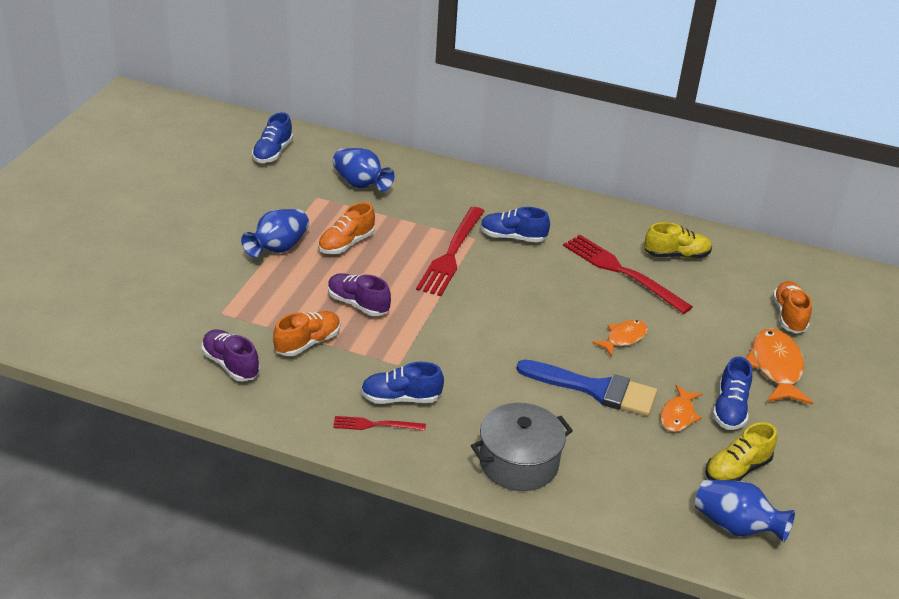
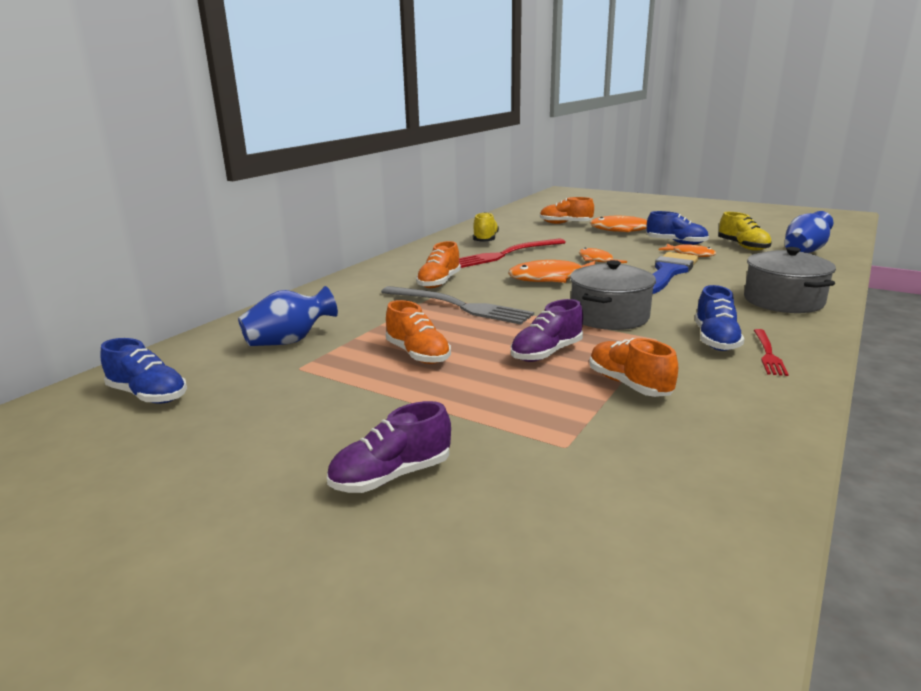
camera: 75 degrees left, 15 degrees down
(231, 364) = (692, 440): purple shoe -> purple shoe (391, 476)
(278, 248) = (409, 398): blue vase -> none
(445, 339) = (609, 316): none -> grey pot
(451, 254) = (459, 306): red fork -> grey fork
(512, 237) = (439, 282): blue shoe -> orange shoe
(546, 306) = (552, 278): none -> orange fish

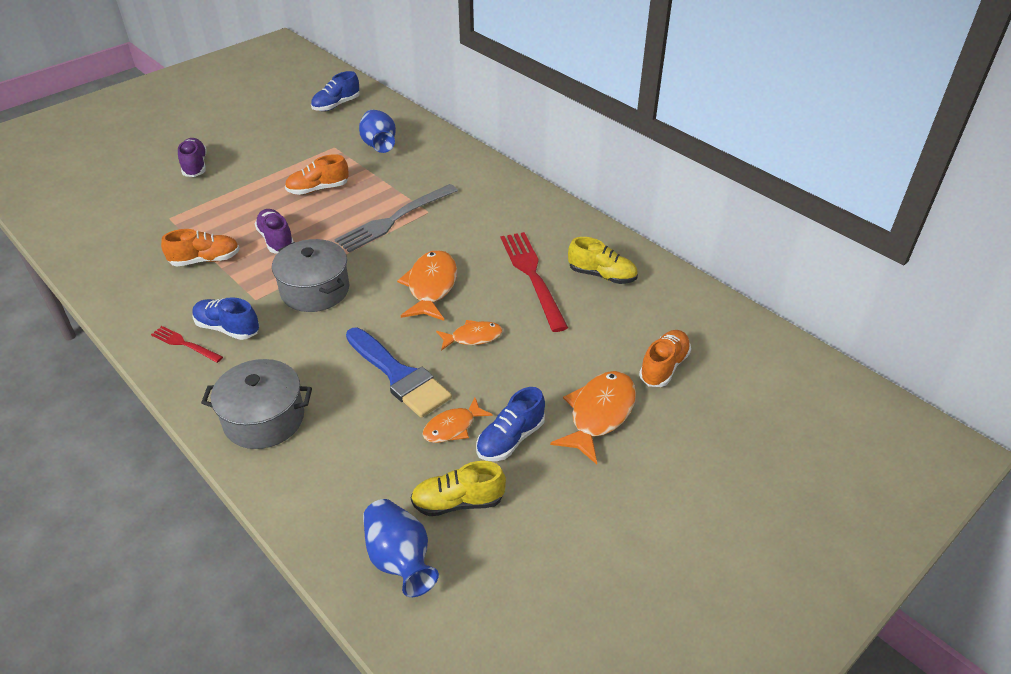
camera: 105 degrees right, 20 degrees up
(439, 282) = (462, 219): orange shoe -> none

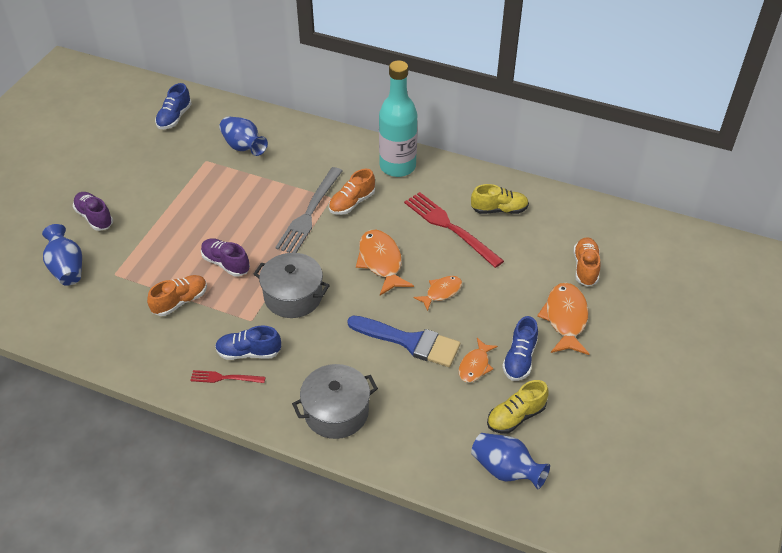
camera: 25 degrees left, 5 degrees up
(134, 200) = (67, 268): none -> blue vase
(318, 189) = (224, 205): orange shoe -> orange shoe (352, 203)
(520, 203) = (397, 166): none -> turquoise bottle

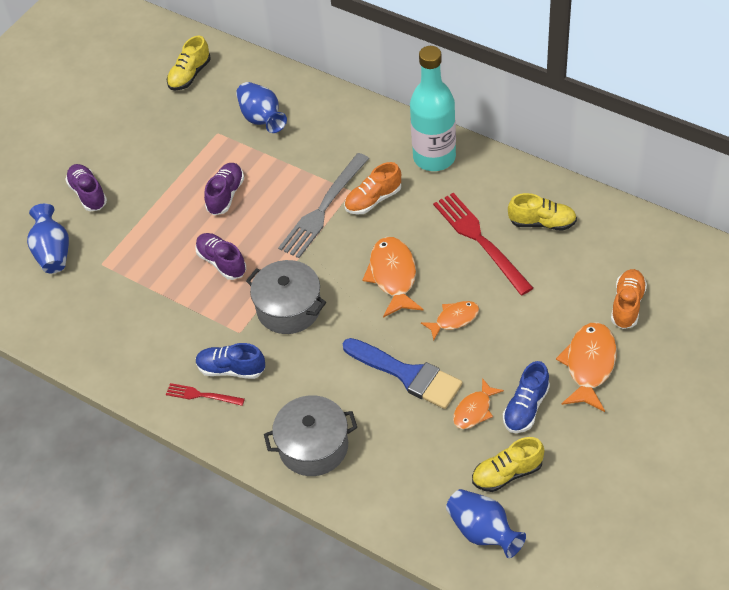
camera: 15 degrees right, 5 degrees up
(174, 118) = (190, 75): blue shoe -> yellow shoe
(180, 301) = (167, 302): orange shoe -> none
(221, 209) = (226, 195): none -> purple shoe

